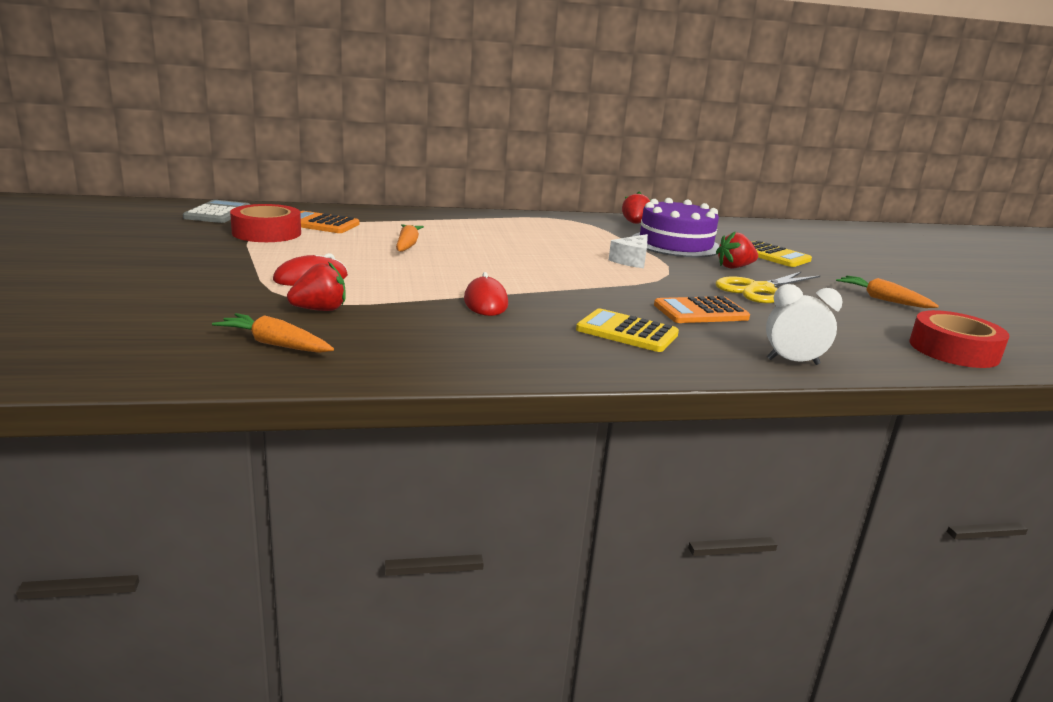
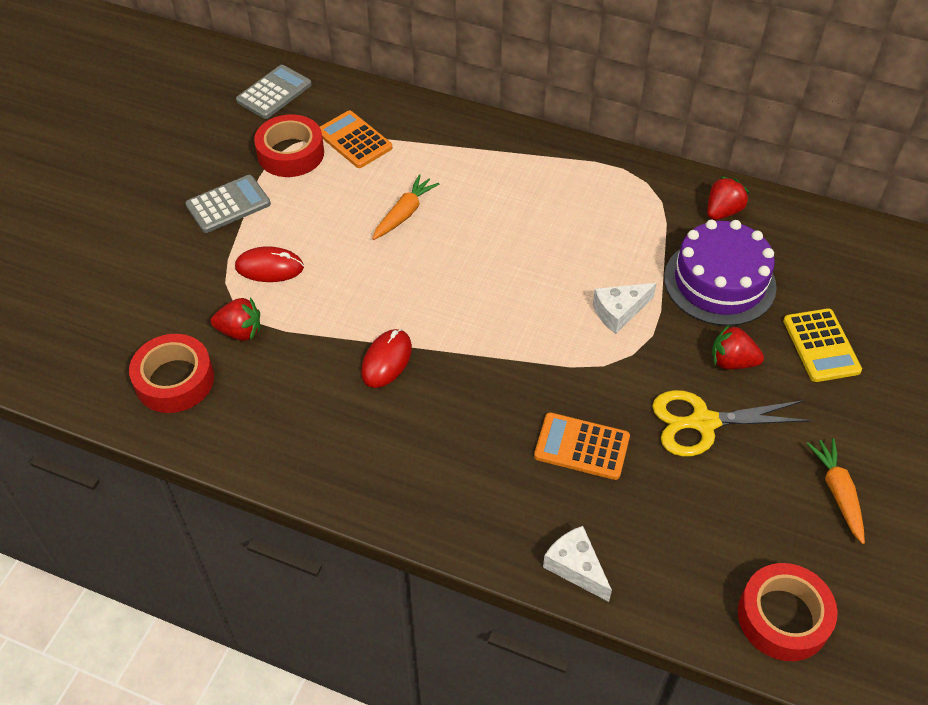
camera: 35 degrees right, 30 degrees up
(229, 257) = (228, 205): none -> grey calculator
(275, 344) = (174, 380): orange carrot -> red tape
(627, 332) = (468, 459): yellow calculator -> none
(792, 362) = (576, 567): white clock -> white cheese

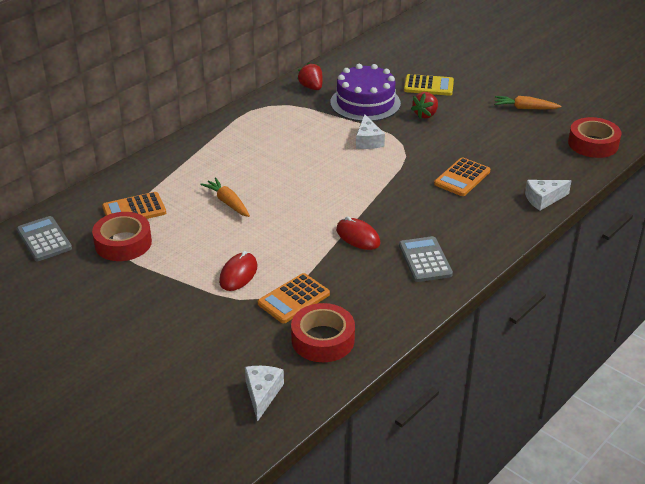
camera: 70 degrees left, 15 degrees down
(72, 352) = (262, 394): none -> white cheese
(228, 205) = (156, 284): grey calculator -> grey calculator (425, 260)
(240, 331) = (293, 299): red strawberry -> orange calculator
(703, 422) = (463, 134): yellow scissors -> none

